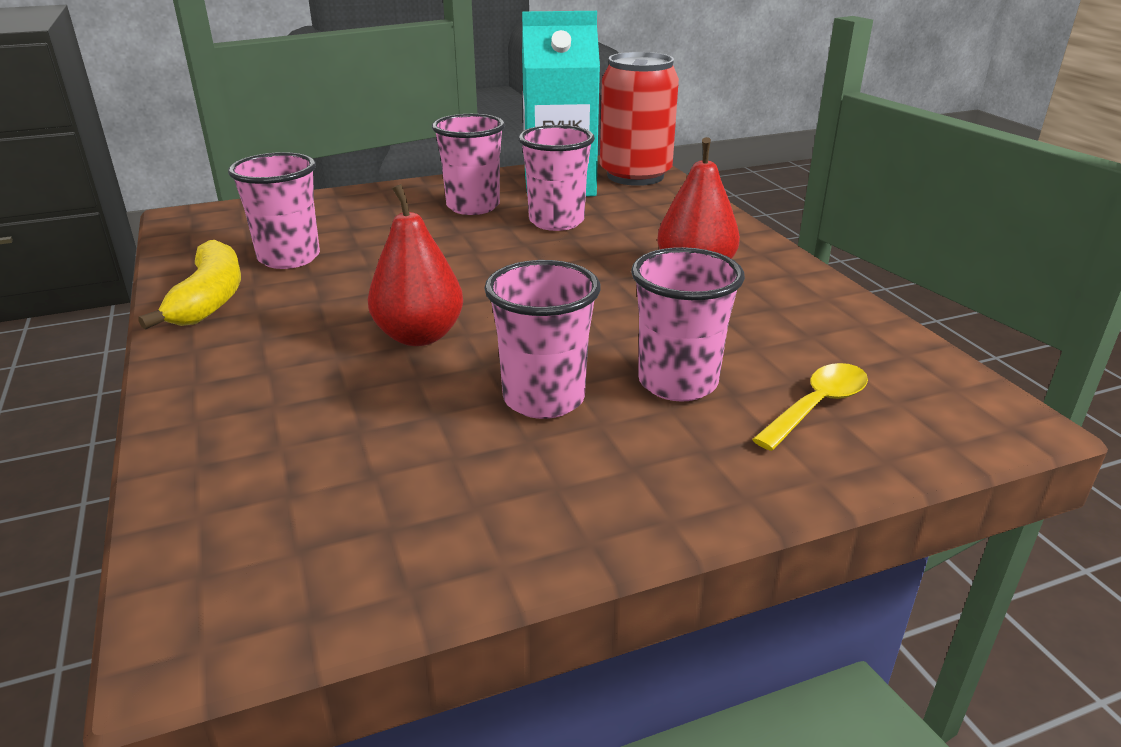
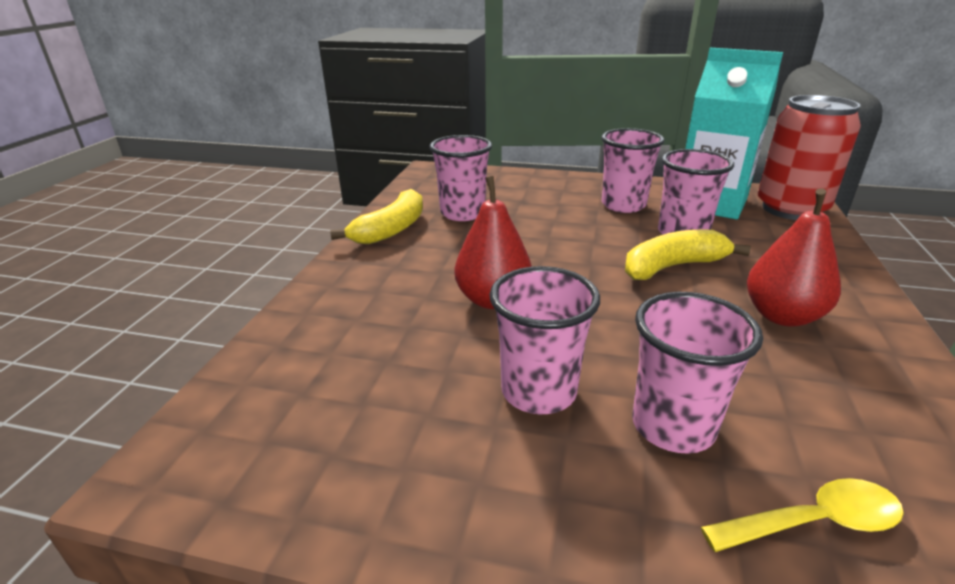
camera: 35 degrees right, 0 degrees up
(572, 254) = (672, 266): none -> yellow banana

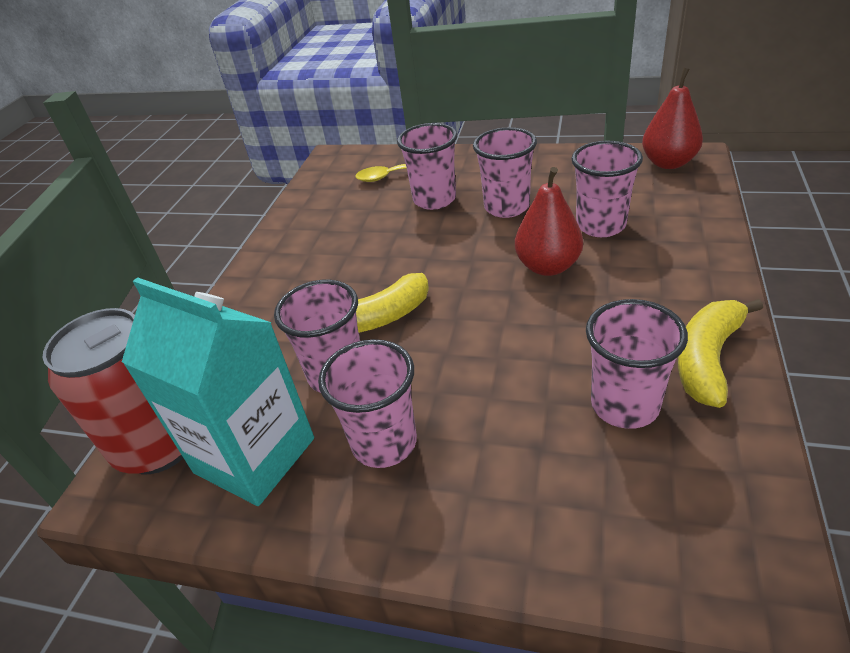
camera: 175 degrees left, 10 degrees up
(410, 344) = (601, 225): none -> pink cup
(782, 316) = (319, 272): red pear -> red pear (668, 163)

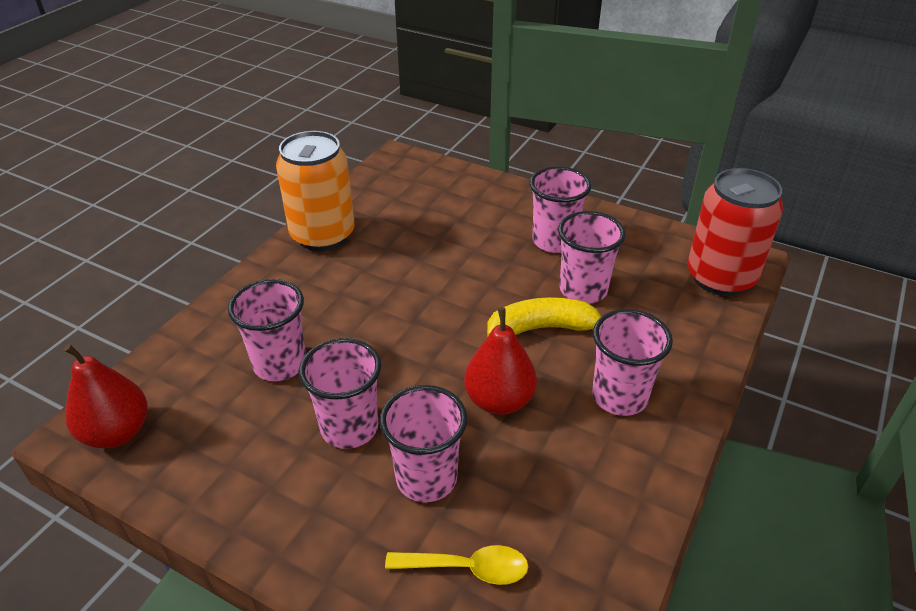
camera: 170 degrees left, 0 degrees up
(254, 455) = (644, 254): turquoise carton -> none
(548, 266) = (365, 334): red pear -> red pear (499, 400)
(624, 405) = (396, 225): pink cup -> pink cup (619, 397)
(707, 359) = (323, 235): yellow banana -> orange can

